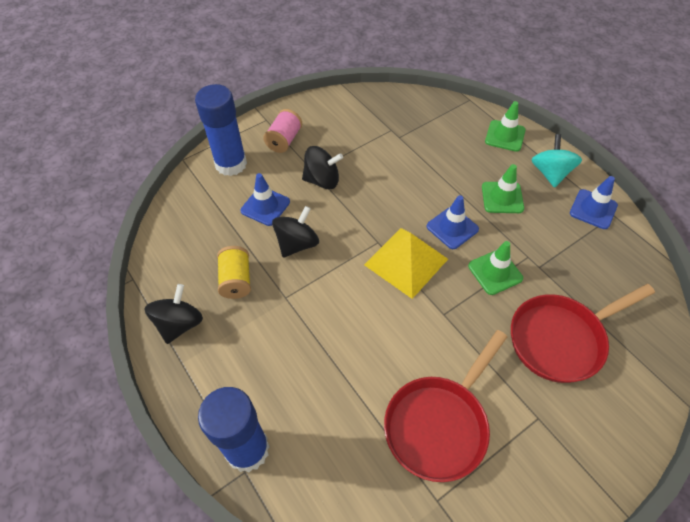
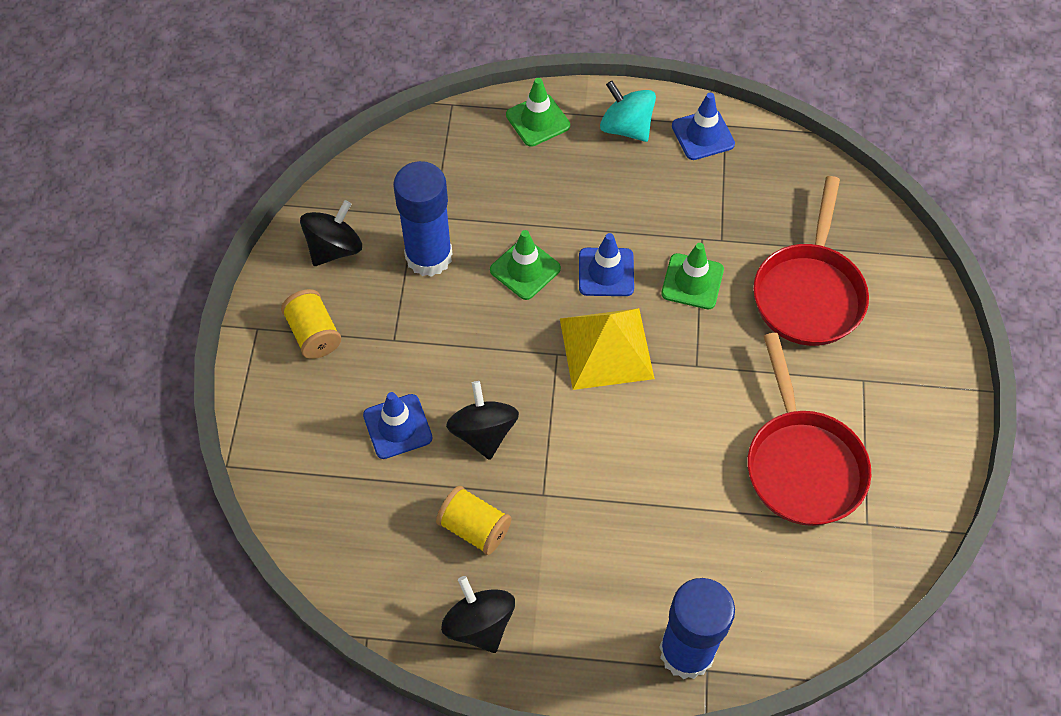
camera: 50 degrees left, 5 degrees up
(231, 164) = (292, 417): blue glue stick -> blue glue stick (429, 256)
(284, 140) = (314, 334): pink spool -> yellow spool
(322, 180) = (418, 341): black spinning top -> black spinning top (334, 248)
(502, 197) = (613, 196): green traffic cone -> green traffic cone (525, 269)

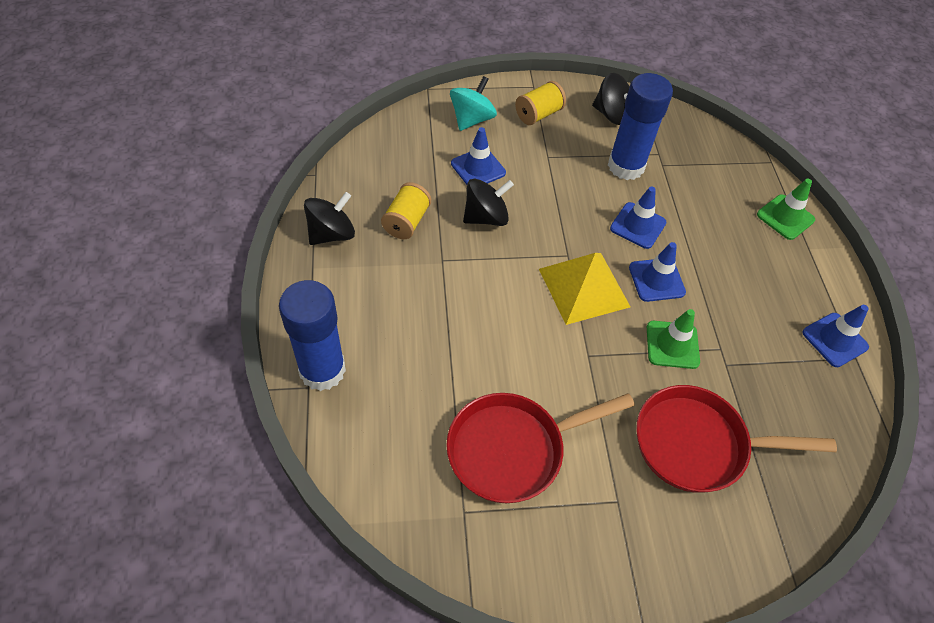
camera: 75 degrees right, 5 degrees down
(525, 269) = (638, 225): green traffic cone -> blue traffic cone
(626, 128) = (811, 279): turquoise spinning top -> turquoise spinning top (471, 119)

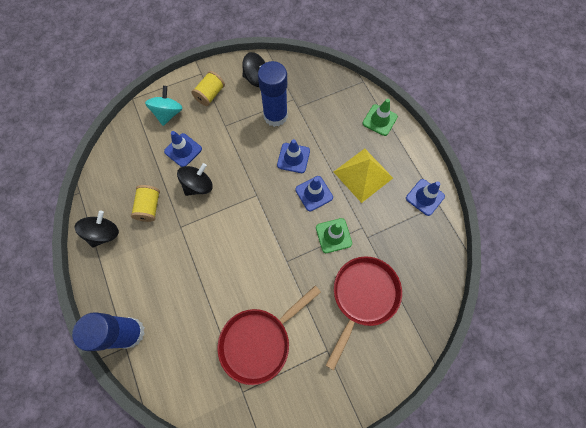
camera: 15 degrees left, 15 degrees up
(584, 288) = (272, 215): yellow pyramid -> yellow pyramid (363, 175)
(697, 444) = (363, 296): red pan -> red pan turned 135 degrees clockwise

